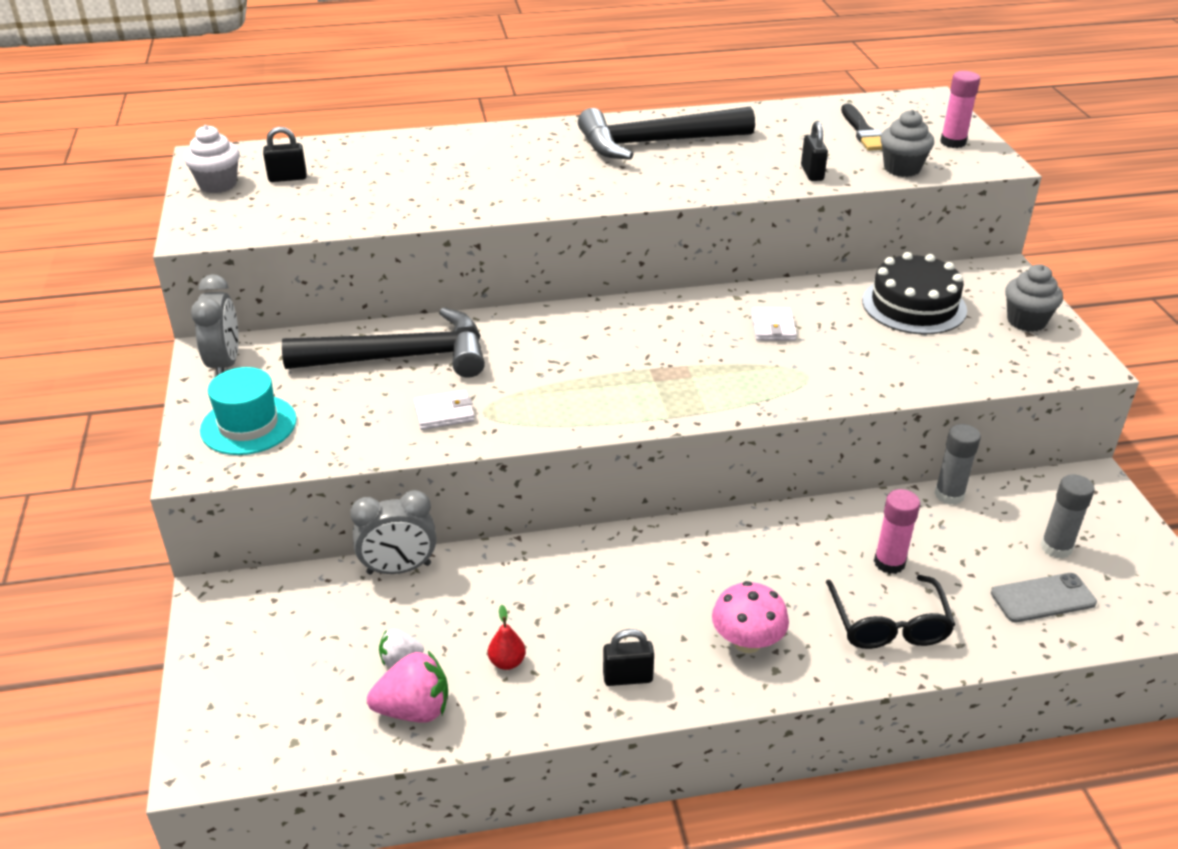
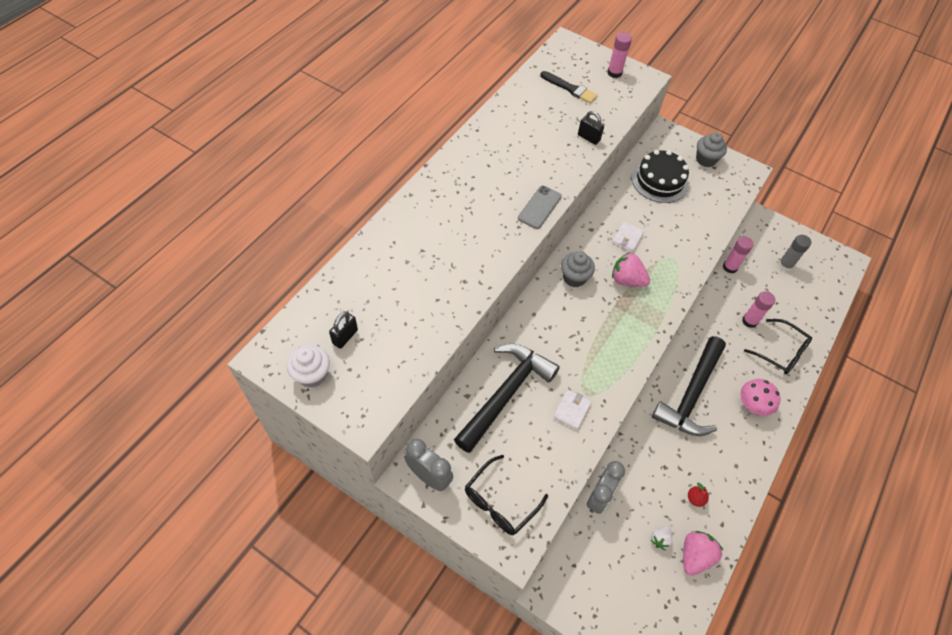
camera: 50 degrees left, 20 degrees up
(248, 425) = (500, 502): turquoise hat -> black glasses
(627, 678) = (739, 462): black padlock -> none
(656, 143) = (494, 163): black hammer -> black hammer (691, 394)
(706, 358) = (627, 280): none -> pink strawberry
(773, 327) = (627, 238): white wallet -> white wallet turned 75 degrees clockwise
(902, 168) = (618, 108): grey cupcake -> grey cupcake (574, 278)
(949, 495) = (730, 267): grey glue stick -> pink glue stick
(1043, 598) = (806, 295): grey phone -> grey phone (539, 207)

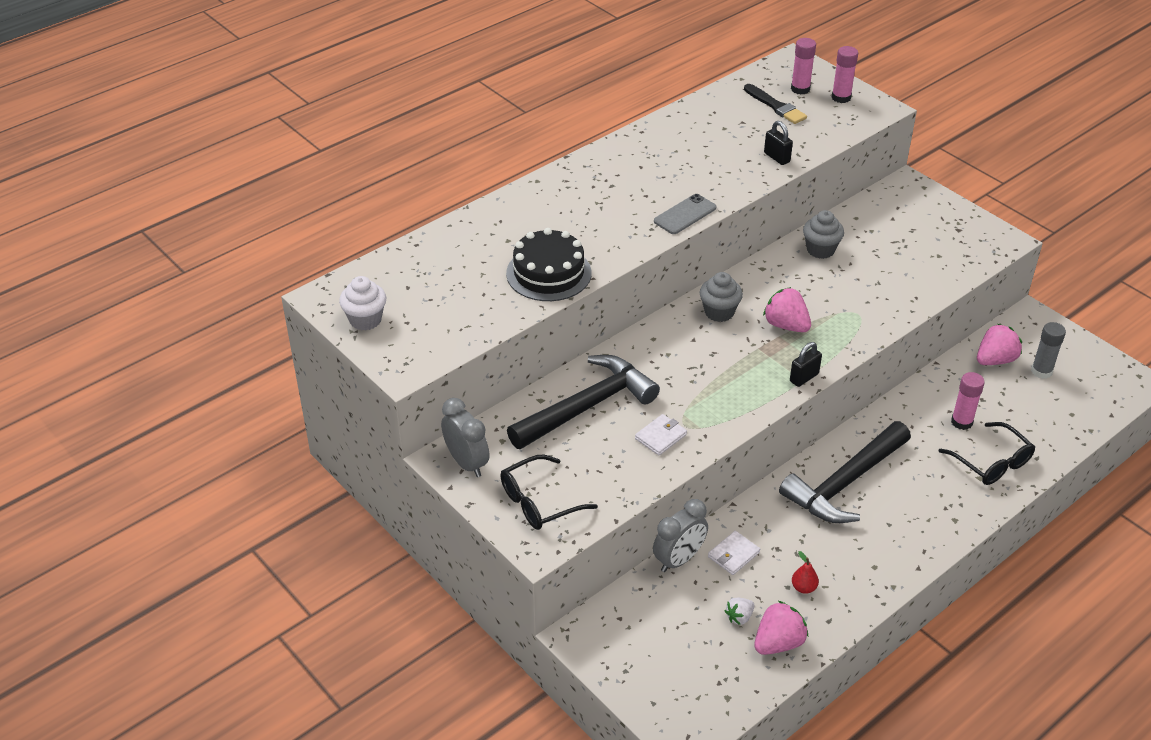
camera: 20 degrees right, 15 degrees down
(345, 337) = (413, 294): black padlock -> black padlock (804, 377)
(627, 238) = (806, 284): white wallet -> white wallet (733, 555)
(659, 180) = (876, 233): black cake -> black cake (548, 273)
(705, 160) = (950, 220): grey cupcake -> grey cupcake (820, 250)
(730, 267) = (959, 360): pink glue stick -> pink glue stick (800, 89)
(752, 262) = (995, 360): none -> pink strawberry
(752, 405) = (925, 509): pink mushroom -> none

